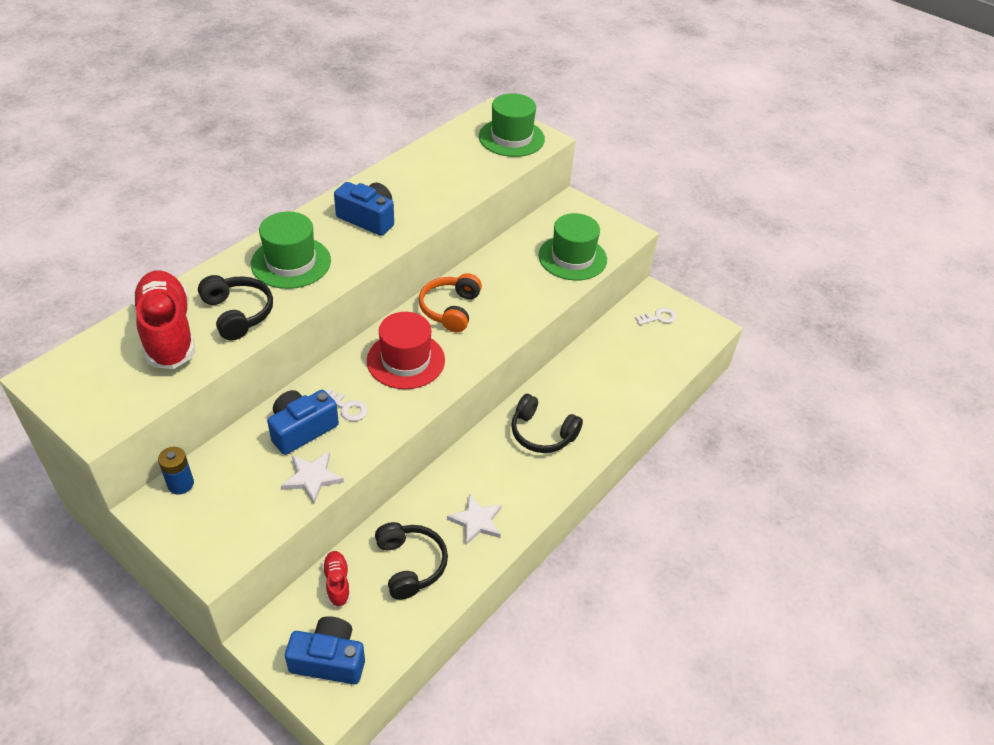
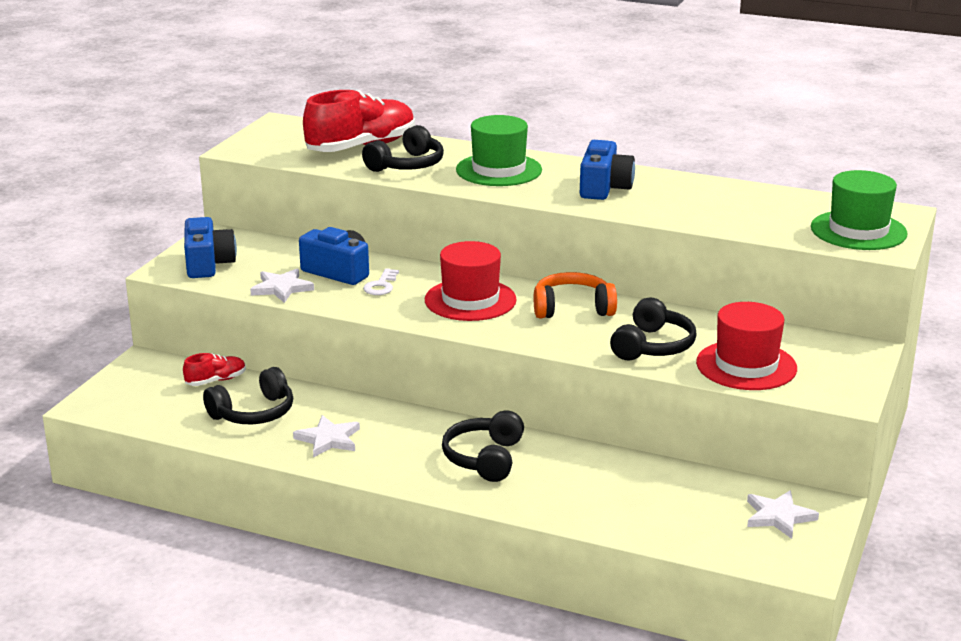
camera: 75 degrees right, 20 degrees down
(180, 484) = (245, 239): blue battery -> none
(329, 660) = (130, 395): blue camera -> blue camera (208, 264)
(527, 289) = (653, 346): none -> black headphones
(572, 257) = (746, 366): green hat -> red hat
(659, 317) = (778, 516): white key -> white star

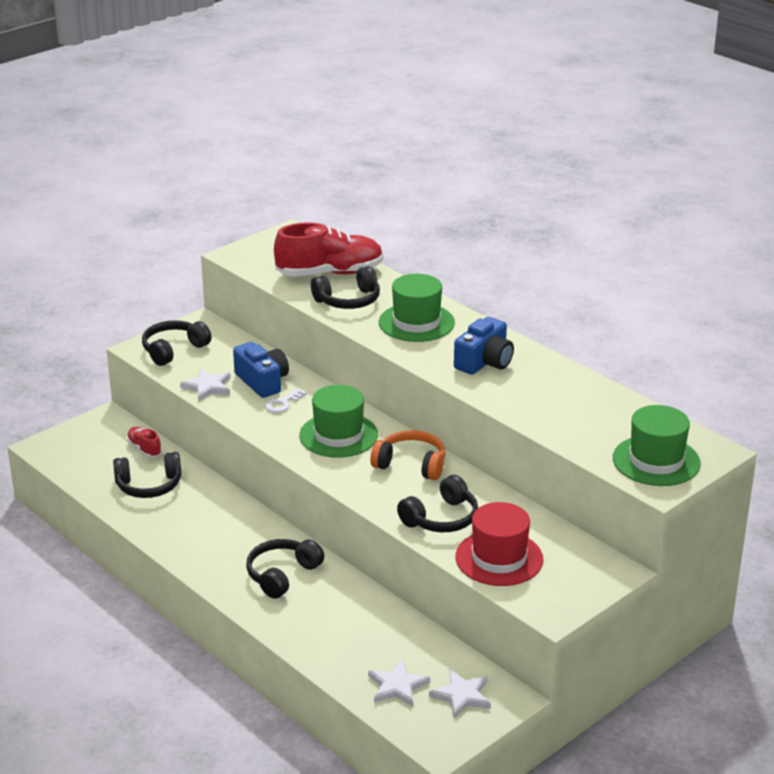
camera: 25 degrees right, 5 degrees up
(208, 264) = (173, 350): blue camera -> black headphones
(216, 380) = (144, 449): red shoe -> red shoe turned 120 degrees counterclockwise
(328, 439) = (183, 524): white star -> white star (397, 686)
(470, 300) = (338, 435): red hat -> green hat

